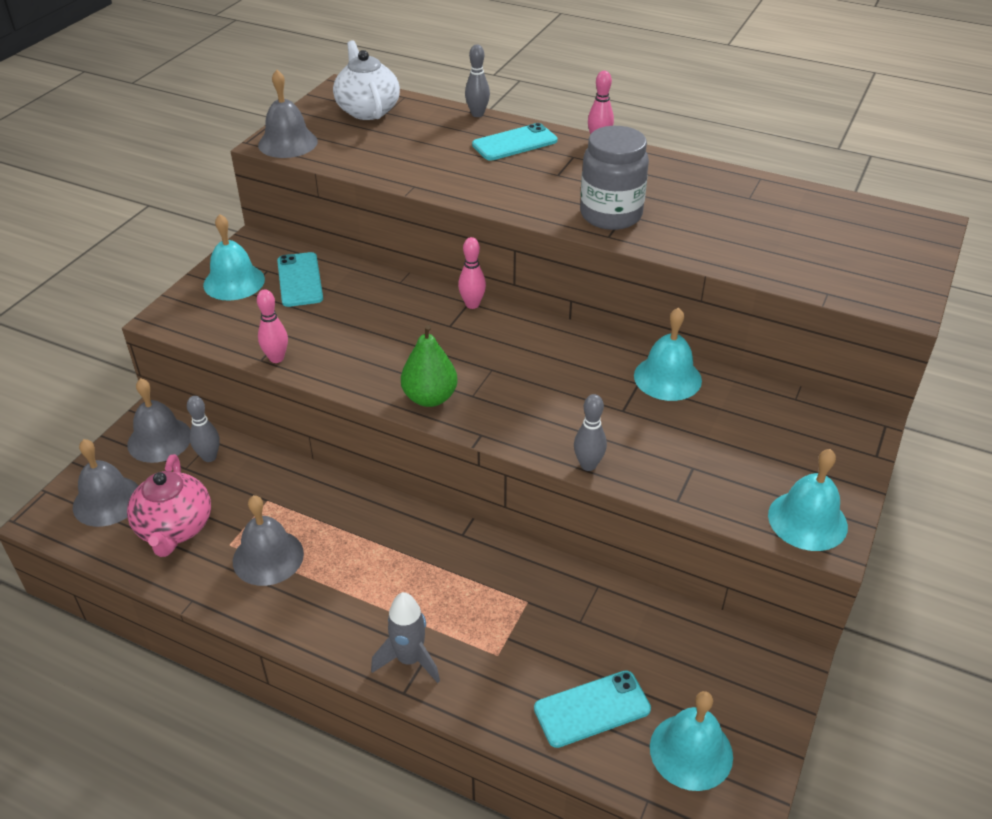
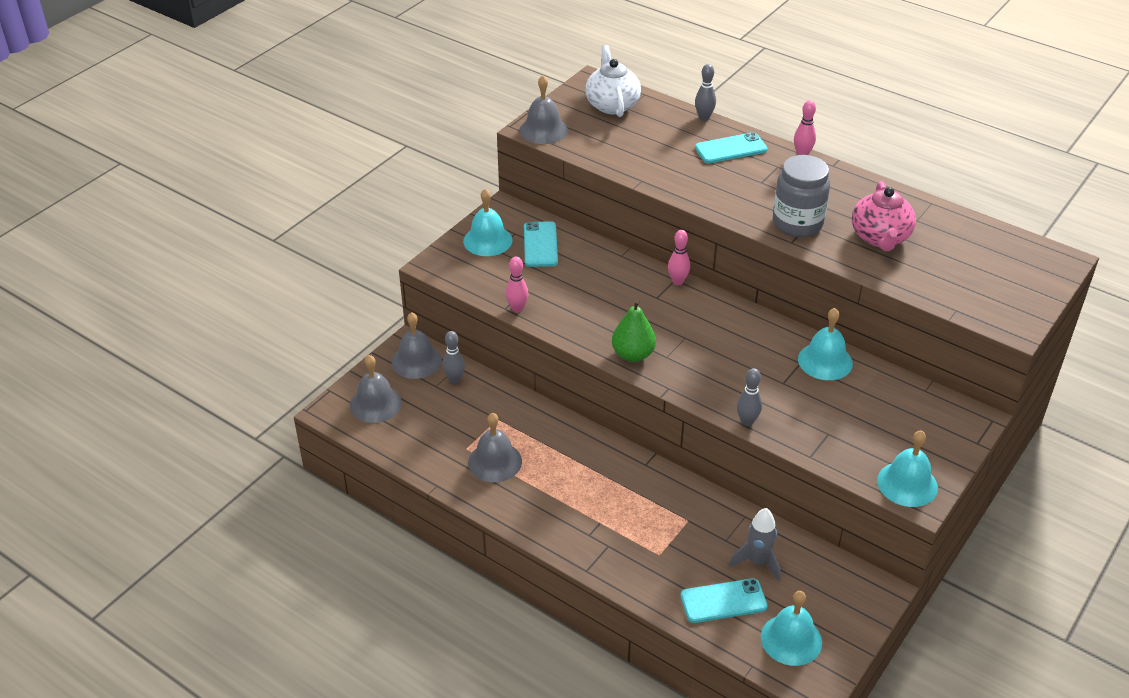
camera: 10 degrees right, 0 degrees up
(175, 528) = (426, 431): pink teapot -> pink teapot (880, 237)
(409, 659) = (593, 549): grey rocket -> grey rocket (757, 562)

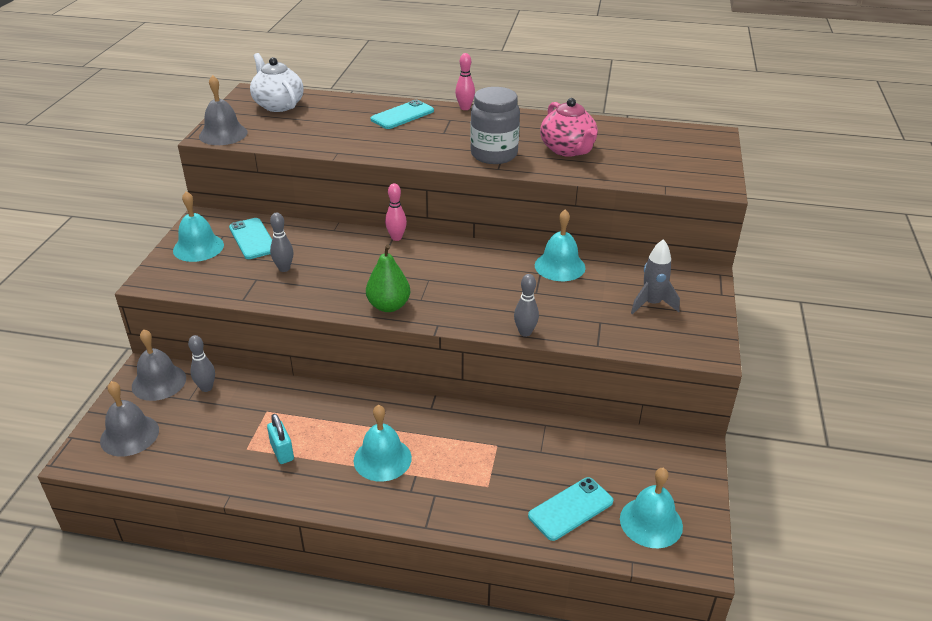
camera: 25 degrees left, 5 degrees down
(495, 462) = (282, 452): grey bell -> turquoise padlock
(517, 309) = (255, 297): pink bowling pin -> none
(704, 117) = (365, 99): grey bowling pin -> grey bowling pin (284, 268)
(757, 562) = (579, 461): grey rocket -> grey rocket (651, 304)
(907, 484) = (691, 343): turquoise bell -> turquoise bell (382, 459)

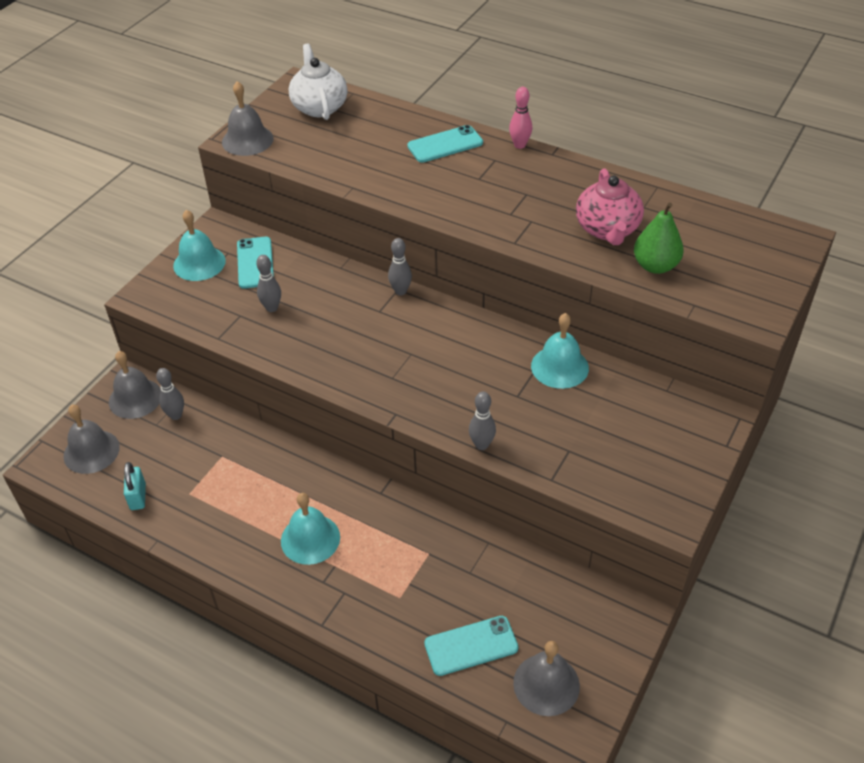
camera: 20 degrees right, 10 degrees up
(282, 452) = (220, 506): turquoise padlock -> turquoise padlock (138, 497)
(388, 306) = (356, 378): green pear -> green pear (655, 266)
(396, 238) = (400, 291): pink bowling pin -> grey bowling pin
(494, 154) = (519, 221): grey jar -> none
(651, 304) = (638, 440): grey rocket -> none
(651, 522) = (546, 684): turquoise bell -> grey bell

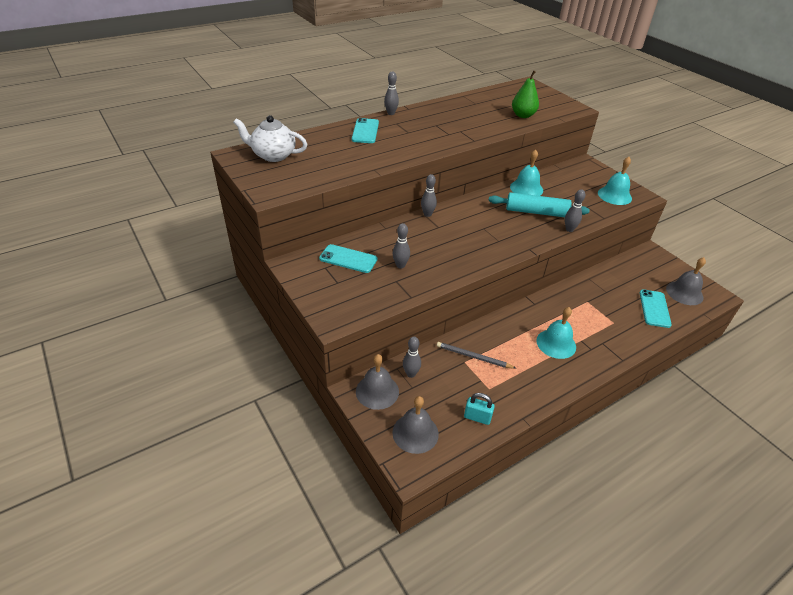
camera: 65 degrees left, 5 degrees down
(199, 263) = (323, 283): turquoise bell -> turquoise bell (614, 195)
(235, 462) = (474, 357): none -> grey pencil
(247, 140) = (276, 190): grey bell -> none
(499, 396) = (536, 212): none -> turquoise rolling pin
(519, 145) = (391, 113): pink bowling pin -> grey bowling pin
(607, 229) = (485, 116): pink teapot -> none

